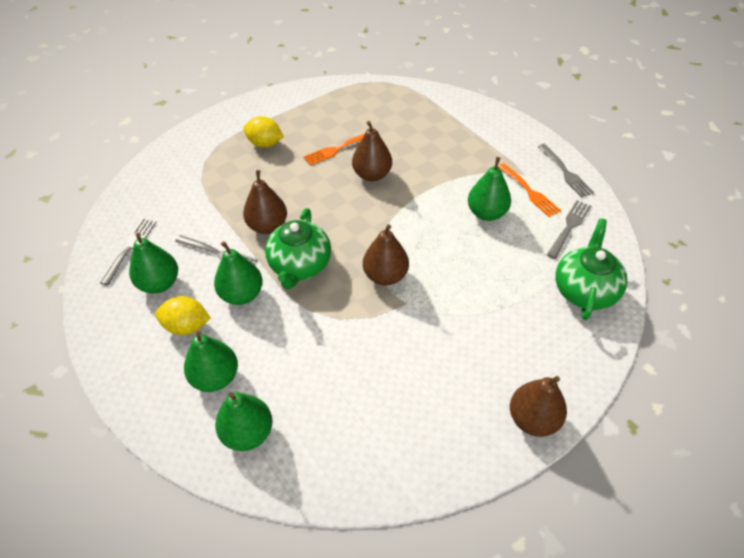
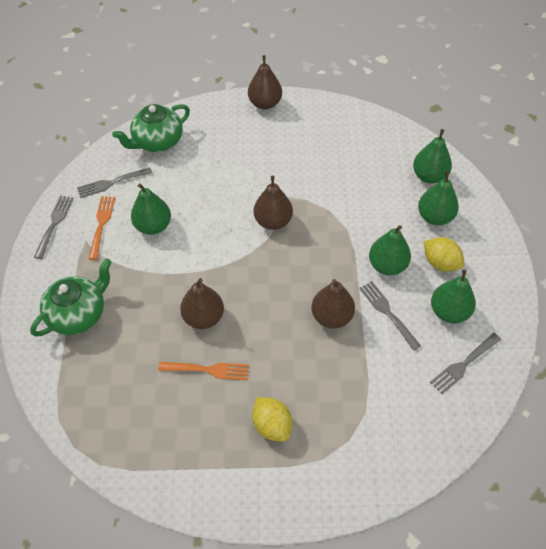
camera: 145 degrees left, 5 degrees up
(300, 266) = (329, 264): green teapot -> green teapot (79, 314)

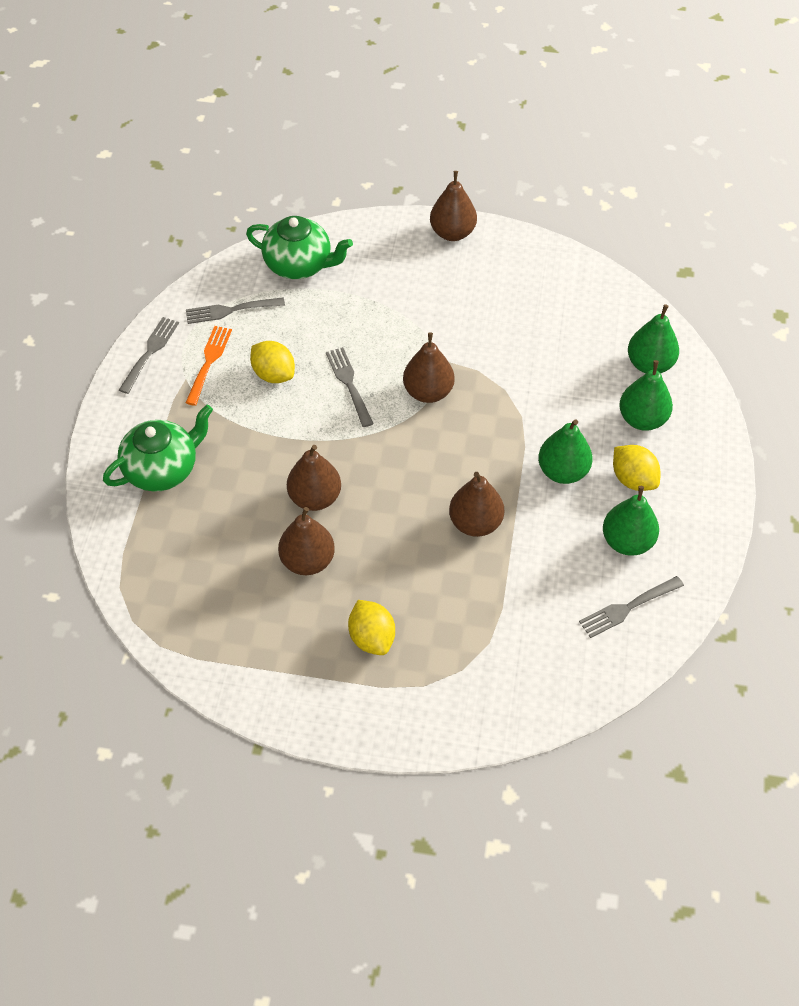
camera: 10 degrees right, 0 degrees up
(153, 226) = (274, 374): green pear -> yellow lemon
(157, 142) = (299, 265): green teapot -> green teapot turned 135 degrees counterclockwise
(208, 370) = (307, 561): orange fork -> brown pear
(387, 312) = (548, 529): grey fork -> grey fork (349, 384)

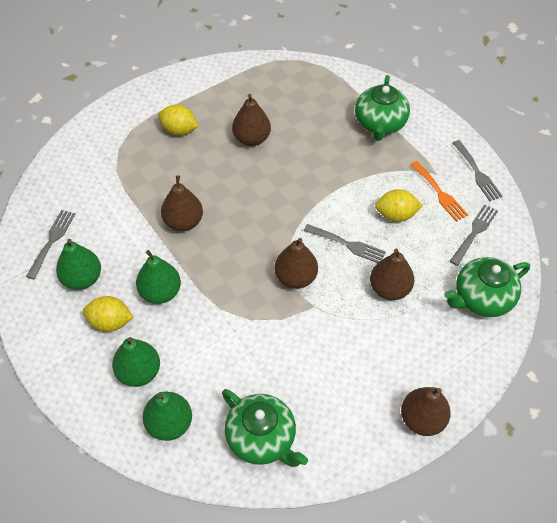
camera: 135 degrees right, 0 degrees up
(315, 498) = (285, 169): brown pear -> brown pear (389, 289)
(585, 304) = (262, 439): none -> green teapot

